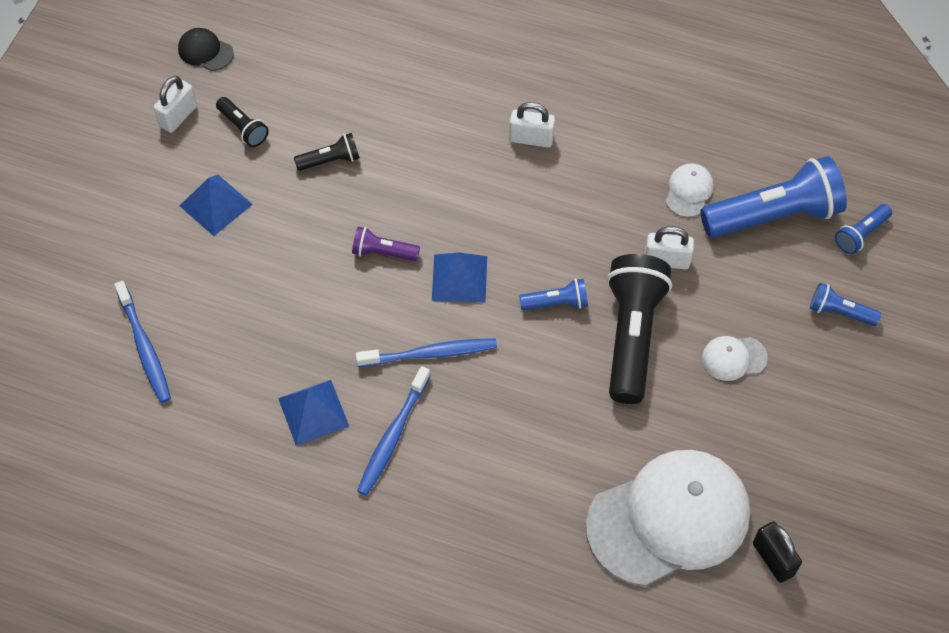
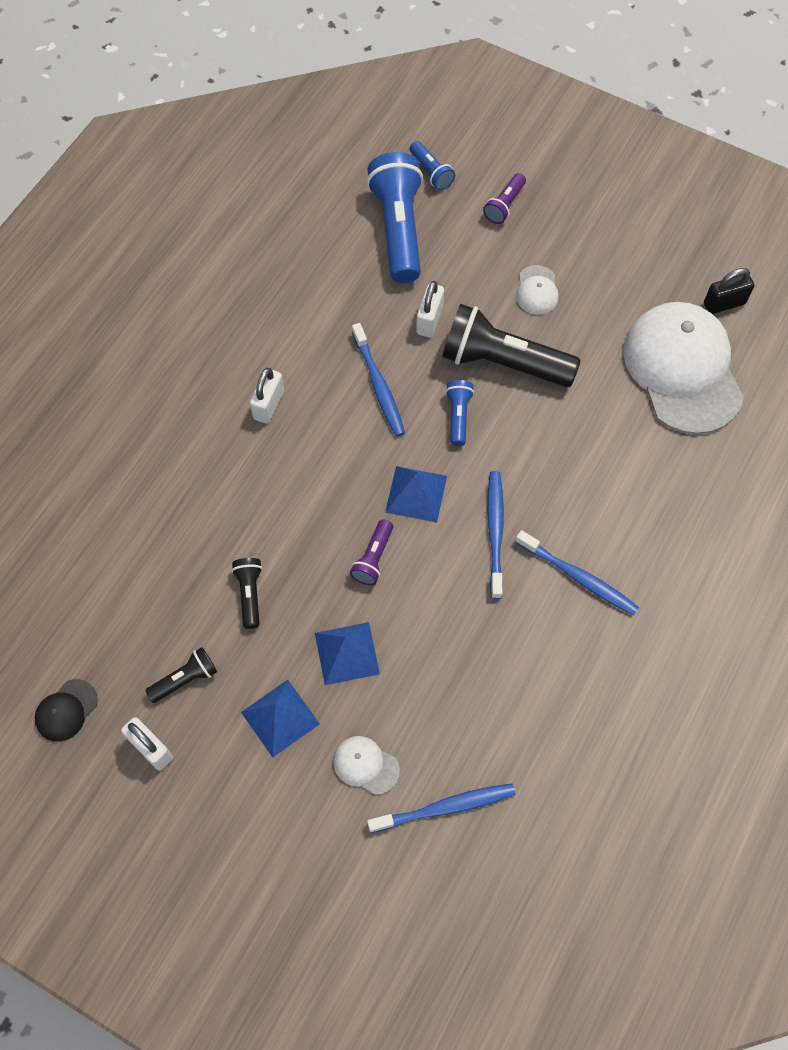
camera: 80 degrees left, 5 degrees up
(313, 412) = (543, 646): blue pyramid -> blue pyramid (347, 653)
(575, 227) = (379, 386): none -> blue toothbrush
(689, 191) = (359, 287): white cap -> white cap (366, 765)
(839, 312) = (504, 205): blue flashlight -> purple flashlight

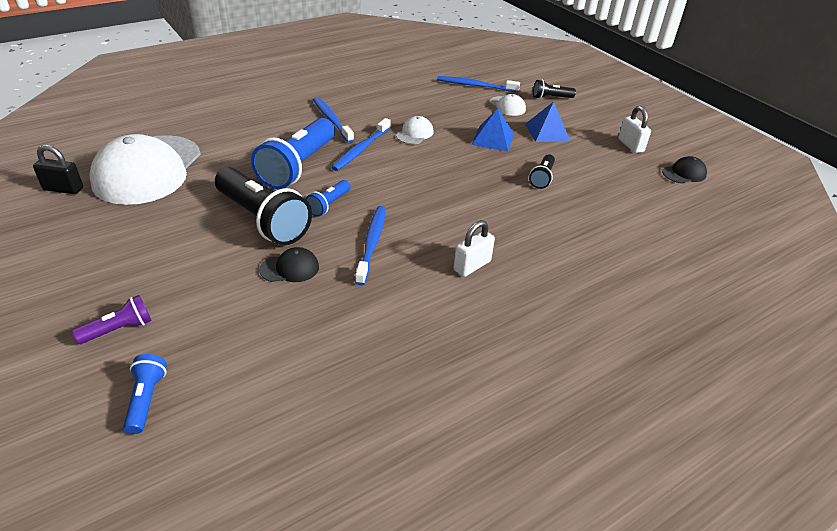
camera: 155 degrees left, 25 degrees down
(185, 679) = (600, 161): black flashlight -> black flashlight (551, 98)
(373, 558) = (448, 165): purple flashlight -> none
(398, 229) = (242, 354): blue flashlight -> blue flashlight (298, 167)
(416, 493) = (396, 181): blue pyramid -> none
(429, 320) = (290, 268): white padlock -> black cap
(537, 290) = (180, 252): white cap -> white cap (415, 133)

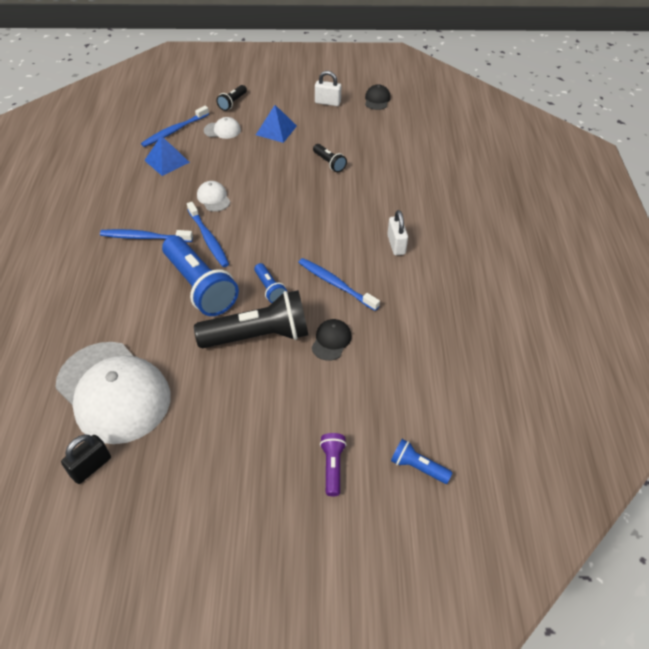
camera: 55 degrees left, 10 degrees up
(493, 139) = (260, 161): blue pyramid -> blue pyramid (167, 161)

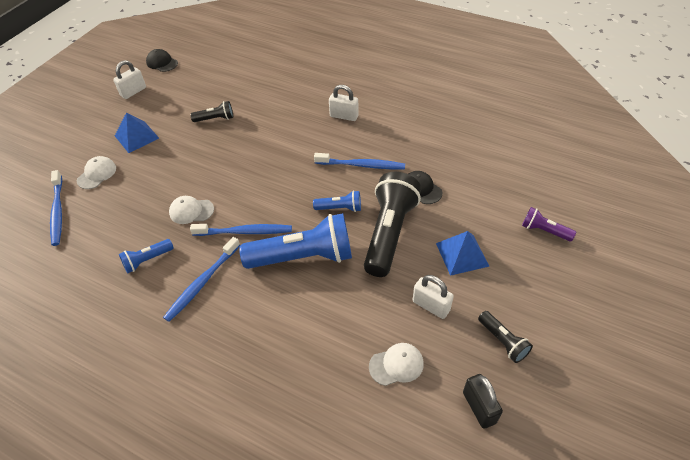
camera: 60 degrees left, 0 degrees up
(113, 392) = (396, 365): white cap -> white cap, size x0.41
(167, 161) = (100, 232): blue pyramid -> blue pyramid (462, 254)
(187, 396) = (431, 306): none -> white padlock
(232, 103) = (62, 153): black flashlight -> black flashlight (503, 341)
(335, 284) = (362, 165): blue toothbrush -> blue toothbrush turned 150 degrees counterclockwise
(418, 467) = (561, 184): blue flashlight -> blue flashlight (147, 260)

